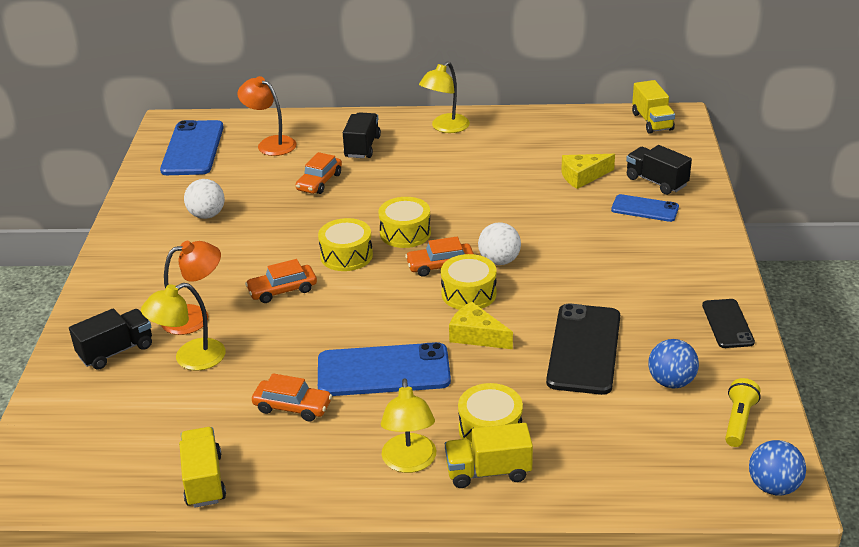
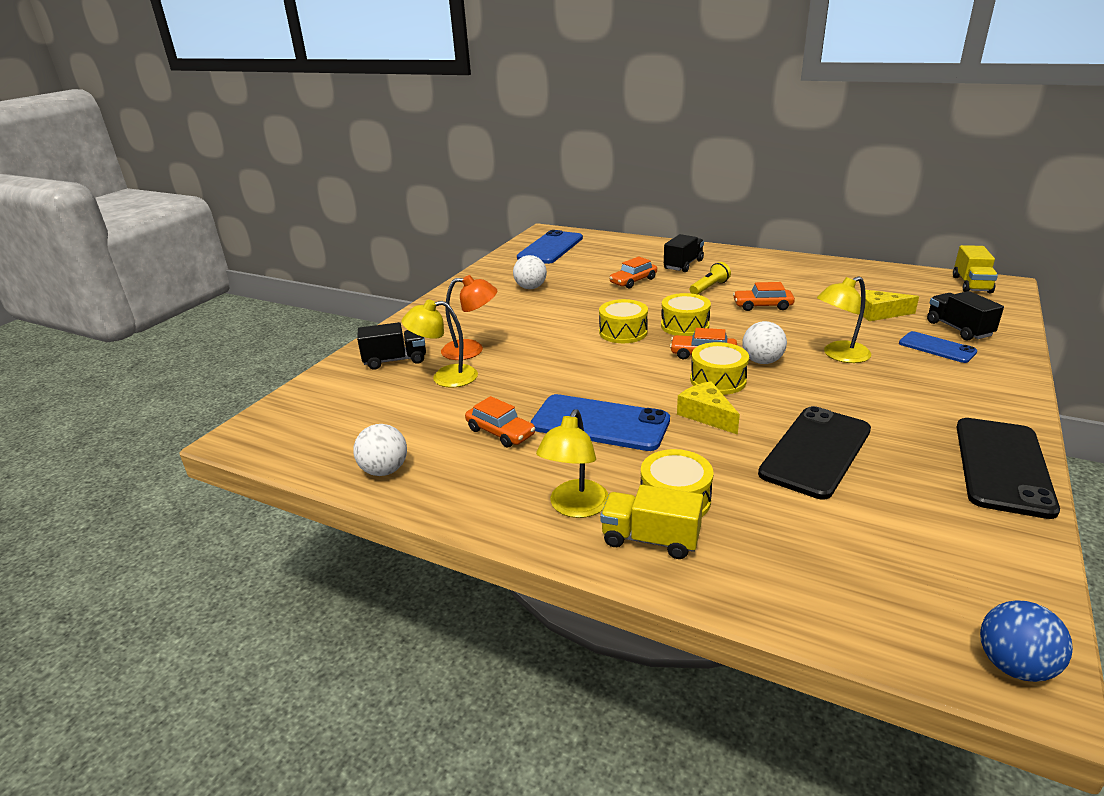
camera: 25 degrees right, 5 degrees down
(204, 480) = (384, 470): yellow truck -> white ball
(270, 144) = (610, 253): orange lamp -> none
(282, 290) = (553, 346): orange car -> orange car (762, 306)
(445, 127) = (763, 262): yellow lamp -> yellow lamp (839, 355)
(671, 382) = (908, 507): blue ball -> none
(727, 324) = (1002, 466): black phone -> black phone, size x1.74
(738, 421) = (985, 571): yellow flashlight -> yellow flashlight (709, 287)

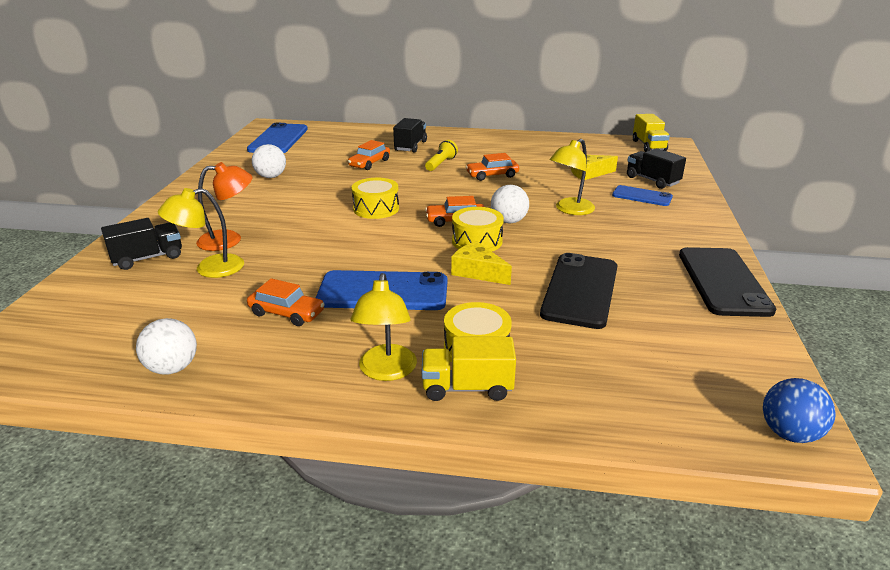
camera: 20 degrees left, 0 degrees up
(684, 326) = (430, 198): yellow drum -> none

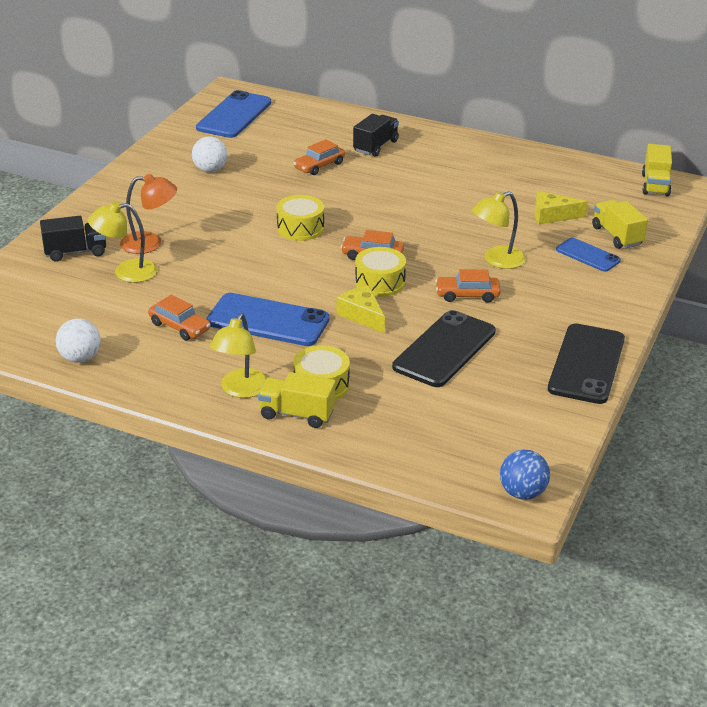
camera: 15 degrees right, 5 degrees up
(441, 164) = (396, 178): yellow flashlight -> none
(492, 175) = (443, 202): orange car -> orange car (467, 295)
(508, 221) = (425, 264): white ball -> none
(652, 180) = (617, 236): black truck -> yellow truck

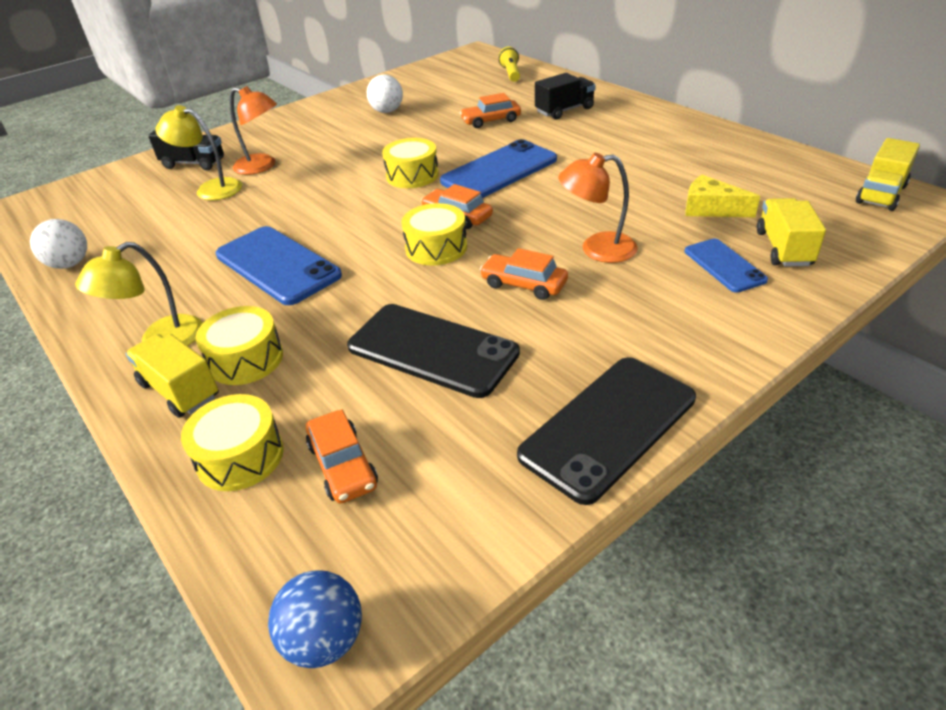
camera: 30 degrees right, 5 degrees up
(179, 327) = (190, 252): orange car -> orange car (343, 465)
(234, 115) = (457, 70): blue phone -> blue phone (499, 171)
(291, 112) = (511, 73): none -> yellow flashlight
(362, 315) = (379, 282): yellow cheese -> none
(384, 436) = (240, 456): none -> yellow drum
(444, 349) = (432, 350): black phone -> black phone turned 60 degrees clockwise
(497, 260) = (597, 249): yellow lamp -> orange lamp

